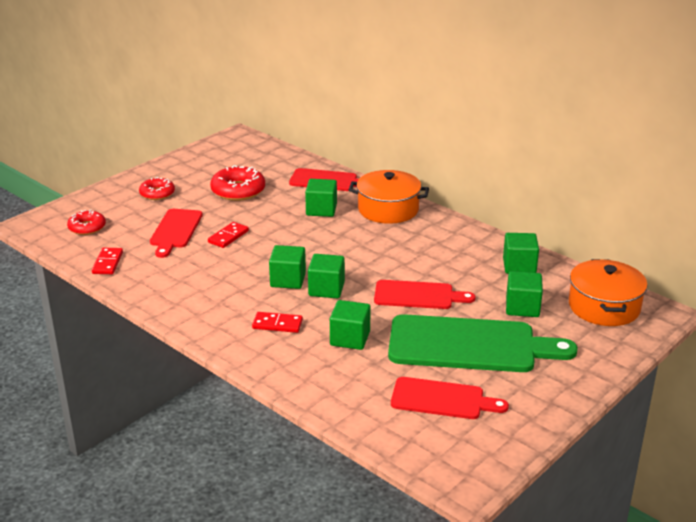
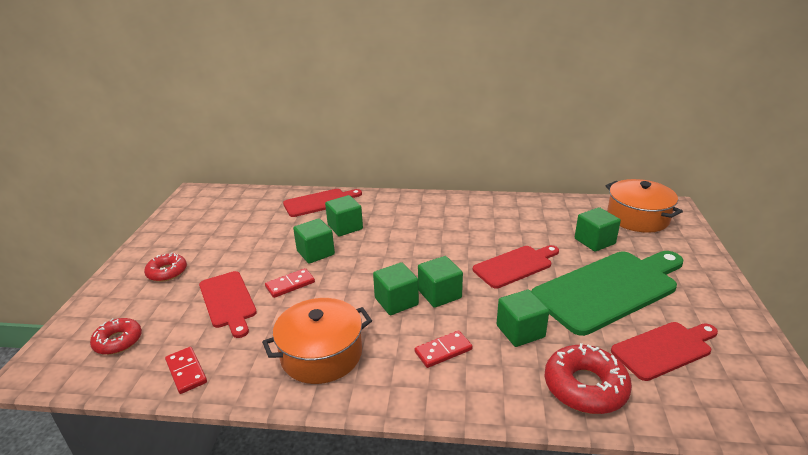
camera: 35 degrees left, 0 degrees up
(228, 237) = (290, 285): red domino -> red domino turned 60 degrees clockwise
(238, 190) = (249, 239): red donut -> red donut (585, 387)
(388, 209) = (398, 206): orange pot -> orange pot (321, 354)
(519, 266) = (546, 212): green cube -> green cube (315, 253)

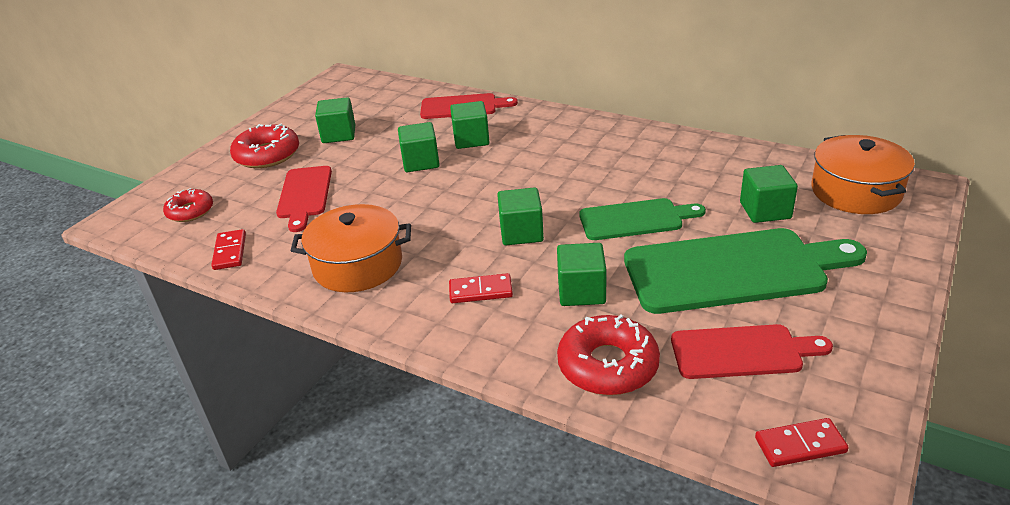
camera: 25 degrees right, 5 degrees up
(167, 272) = (267, 155): red donut -> red donut, size x1.55
(290, 285) = (373, 190): red domino -> red domino (800, 445)
(396, 301) = (469, 230): green cube -> green cube (339, 134)
(515, 266) = (635, 219): red cutting board -> green cutting board

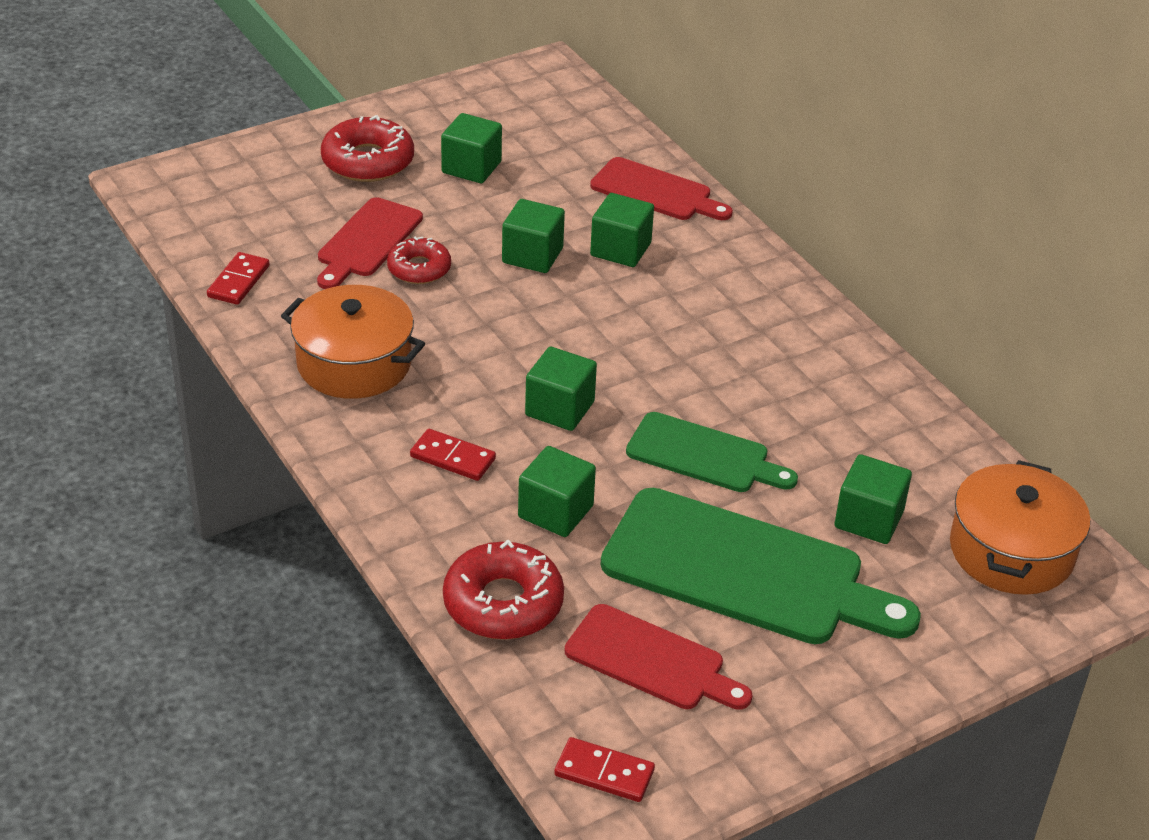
camera: 25 degrees right, 5 degrees up
(190, 211) = (233, 206): red donut -> red donut (419, 269)

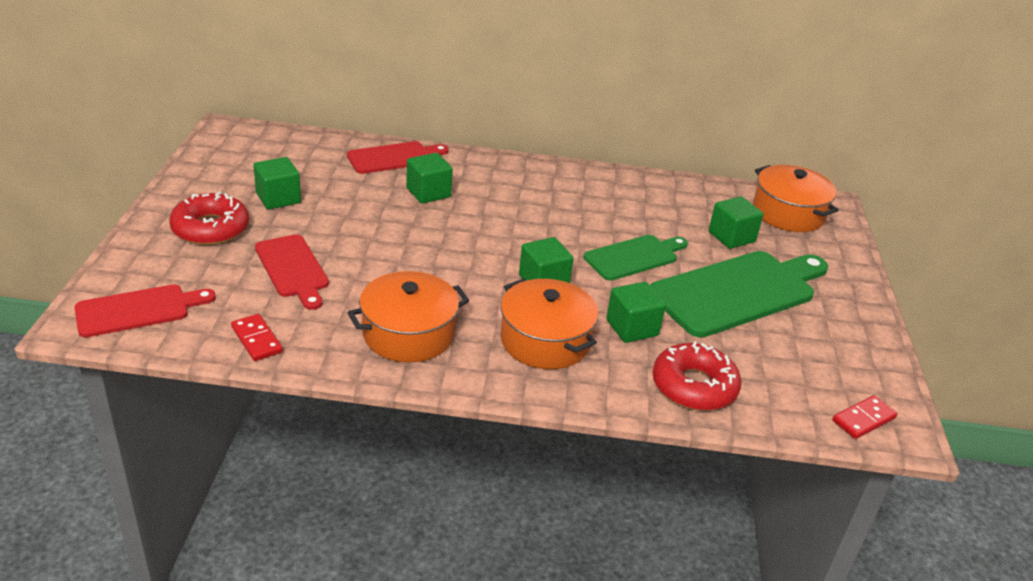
camera: 55 degrees left, 5 degrees down
(419, 269) = (349, 264): red donut -> none
(453, 458) = (545, 340): red domino -> orange pot
(532, 255) = (393, 221): green cube -> none
(651, 660) = (784, 357): red cutting board -> red cutting board (138, 310)

